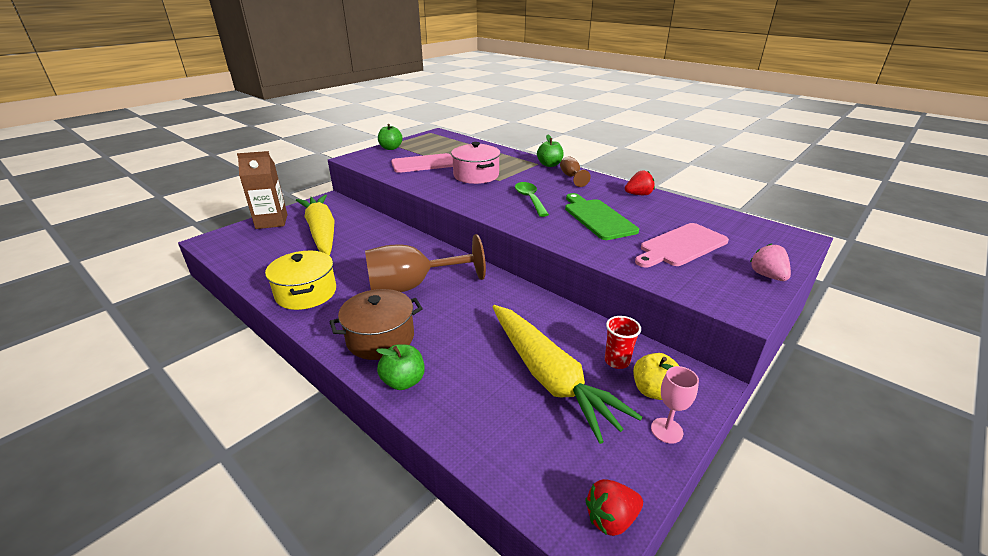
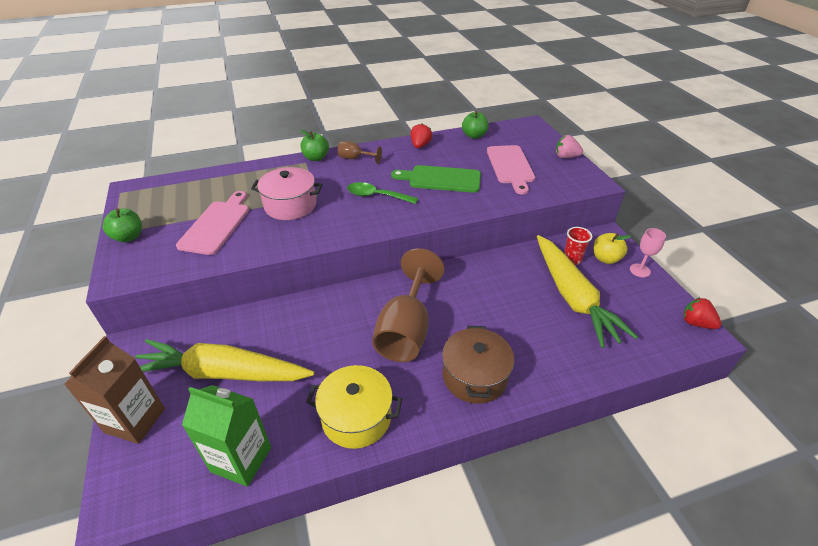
camera: 60 degrees left, 10 degrees up
(253, 263) = (241, 459): none -> green carton
(403, 381) = (541, 378): green apple -> green apple (474, 136)
(549, 377) = (572, 297): yellow carrot -> yellow carrot turned 75 degrees clockwise
(611, 518) = (696, 323): red strawberry -> red strawberry turned 120 degrees clockwise

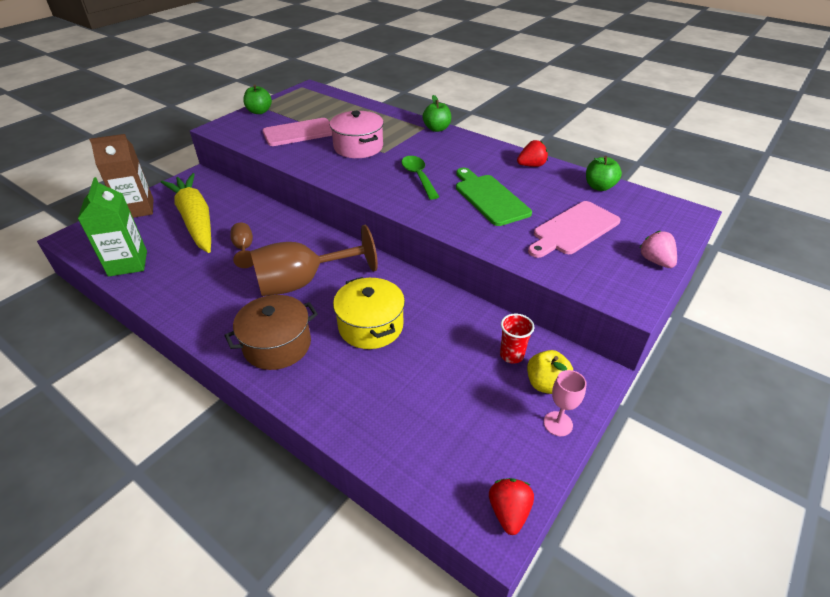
camera: 55 degrees right, 0 degrees up
(355, 158) = (461, 145): brown goblet -> brown goblet (244, 249)
(356, 417) = (191, 297): yellow pot -> yellow pot (370, 326)
(572, 297) = (447, 376): yellow carrot -> none

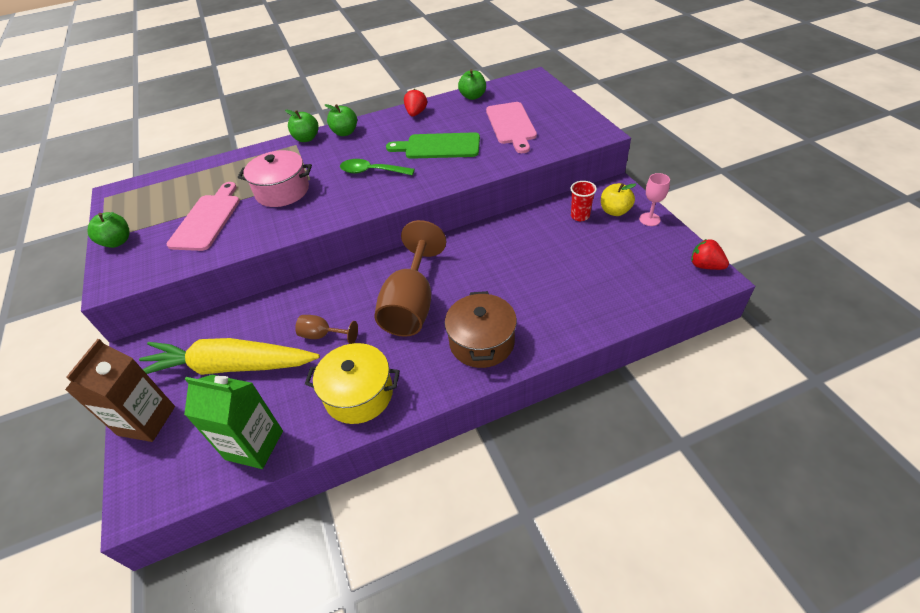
camera: 55 degrees left, 5 degrees up
(370, 326) = (500, 277): yellow pot -> yellow pot (359, 394)
(463, 142) = (345, 132): none -> green apple
(655, 261) = (569, 108): pink strawberry -> none

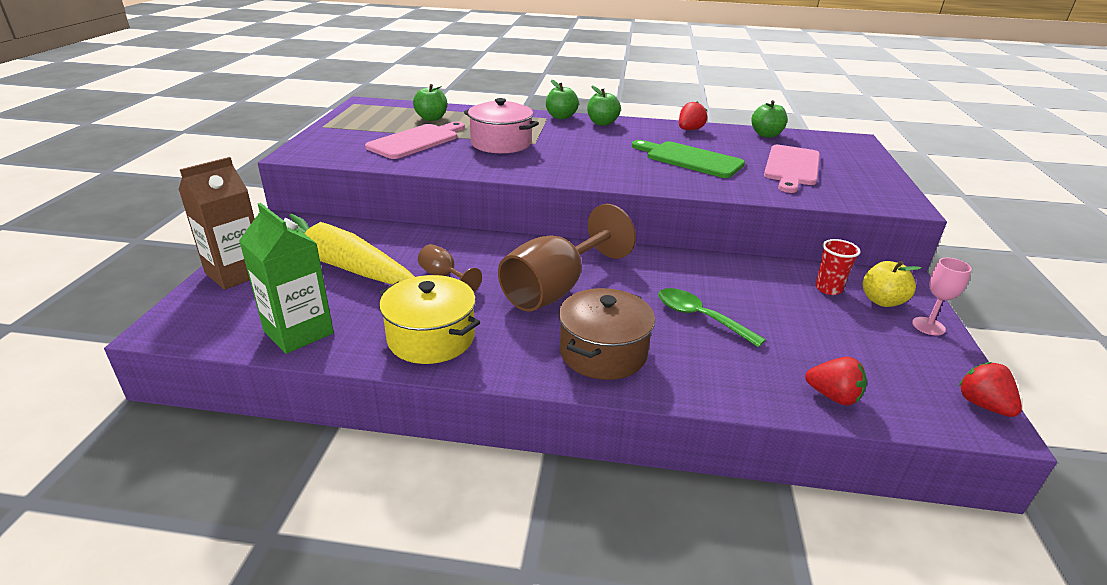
camera: 25 degrees right, 15 degrees down
(117, 242) = (332, 131): green apple -> green apple (431, 118)
(371, 171) = (600, 156): green spoon -> green spoon (699, 317)
(630, 302) = (833, 396): none -> red strawberry

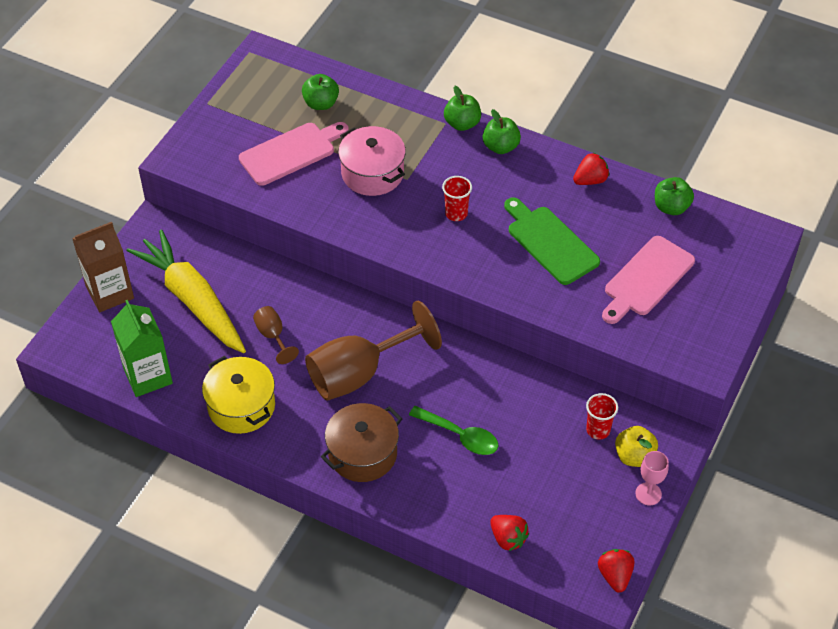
camera: 20 degrees right, 20 degrees up
(593, 154) = (456, 213): none -> red cup
(699, 317) = (460, 436): green spoon -> green spoon turned 150 degrees clockwise

